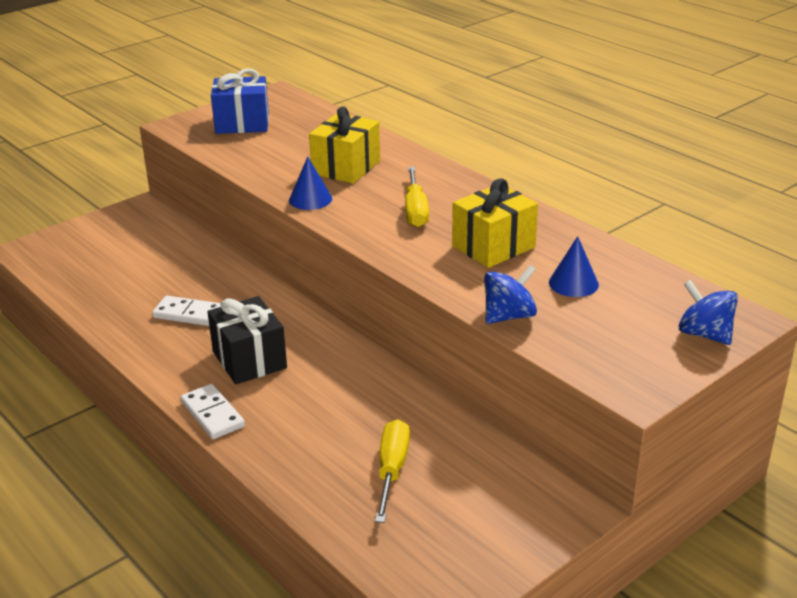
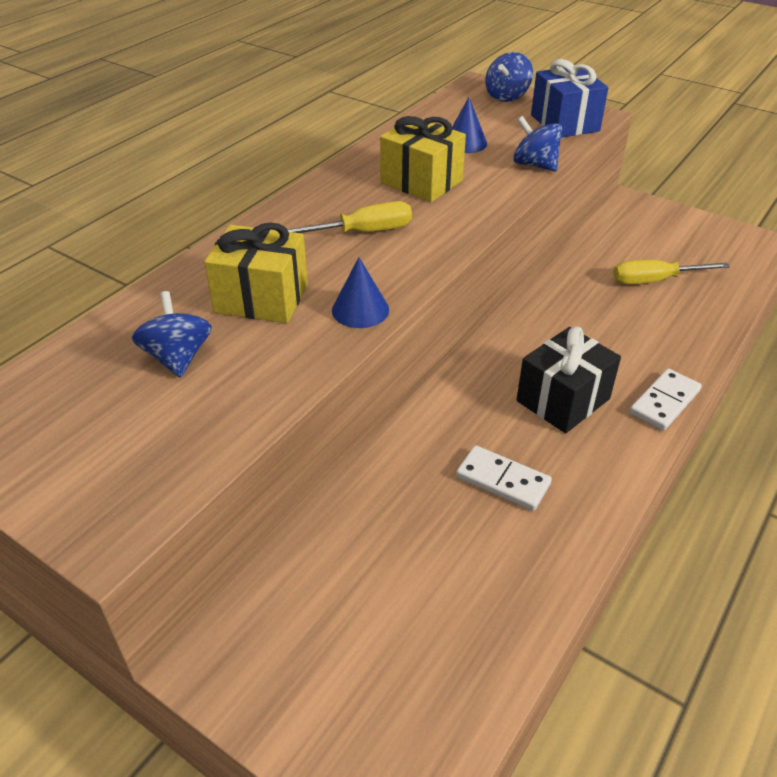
camera: 105 degrees left, 10 degrees up
(188, 314) = (502, 481): white domino -> white domino turned 60 degrees counterclockwise
(242, 123) = (103, 440): blue gift -> blue gift (564, 123)
(299, 141) = (178, 357): none -> blue spinning top

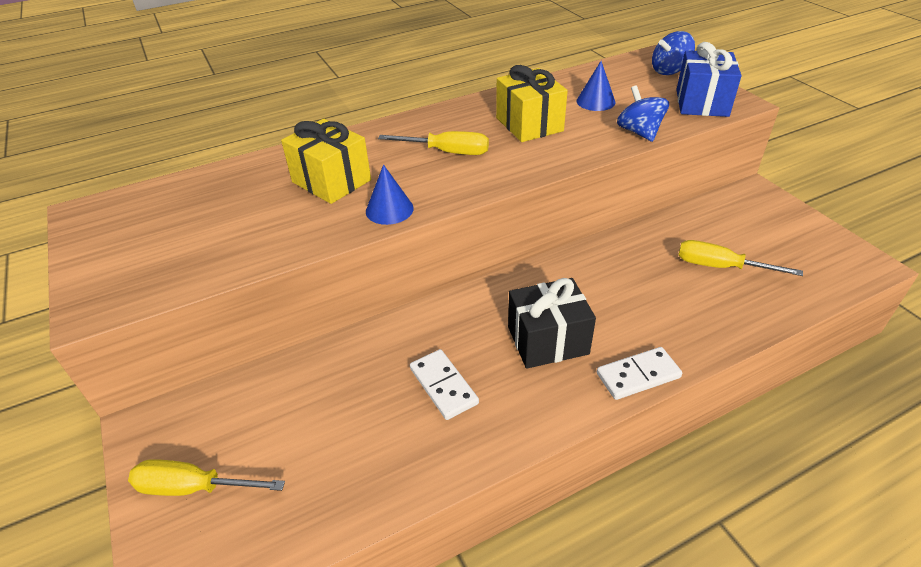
camera: 30 degrees right, 0 degrees up
(178, 357) = (241, 206): blue spinning top -> none
(329, 695) = (193, 487): none -> yellow screwdriver

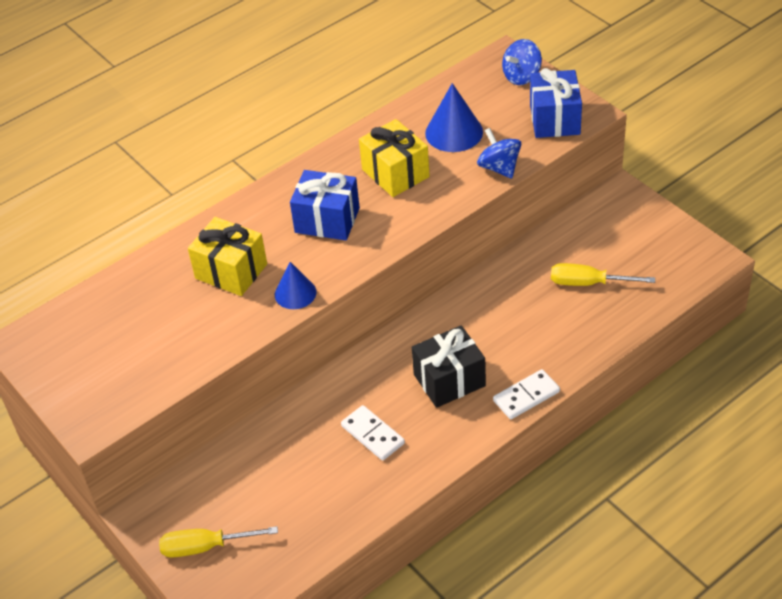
camera: 10 degrees left, 5 degrees up
(447, 152) = (327, 220): yellow screwdriver -> blue gift
(595, 101) = (454, 132): blue cone -> blue cone, size x1.51

